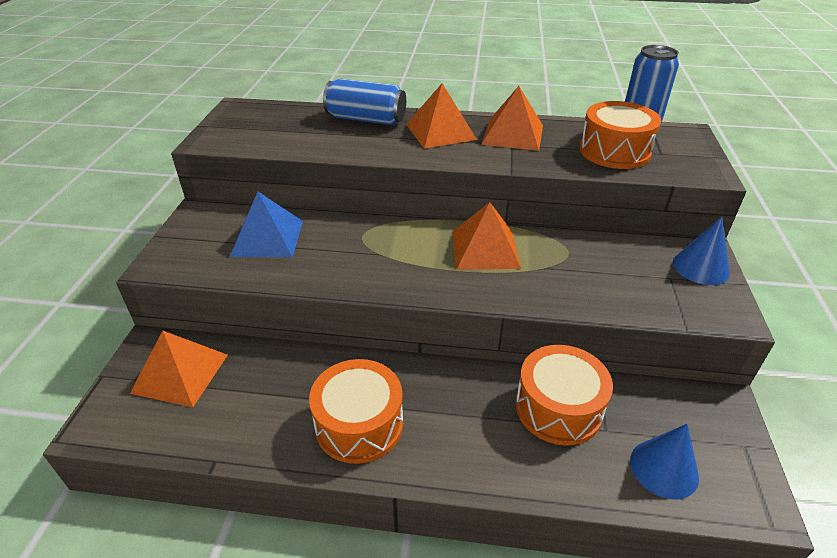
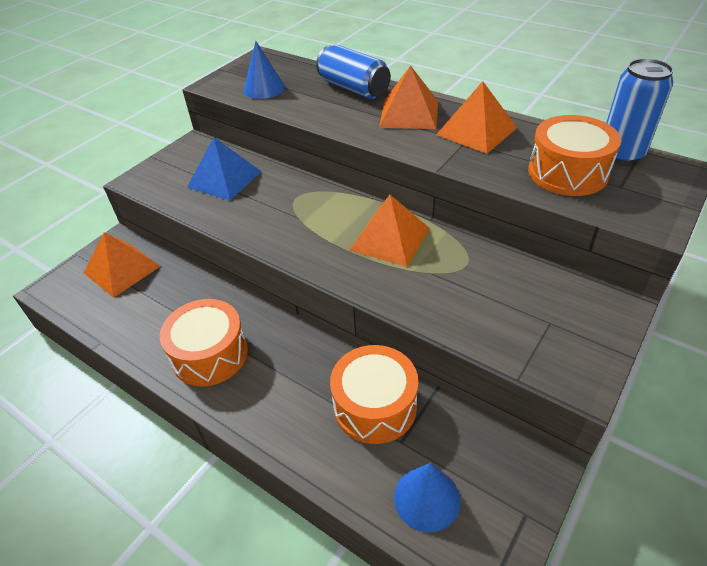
camera: 30 degrees right, 5 degrees up
(700, 267) = (595, 323): blue cone -> blue cone (264, 88)

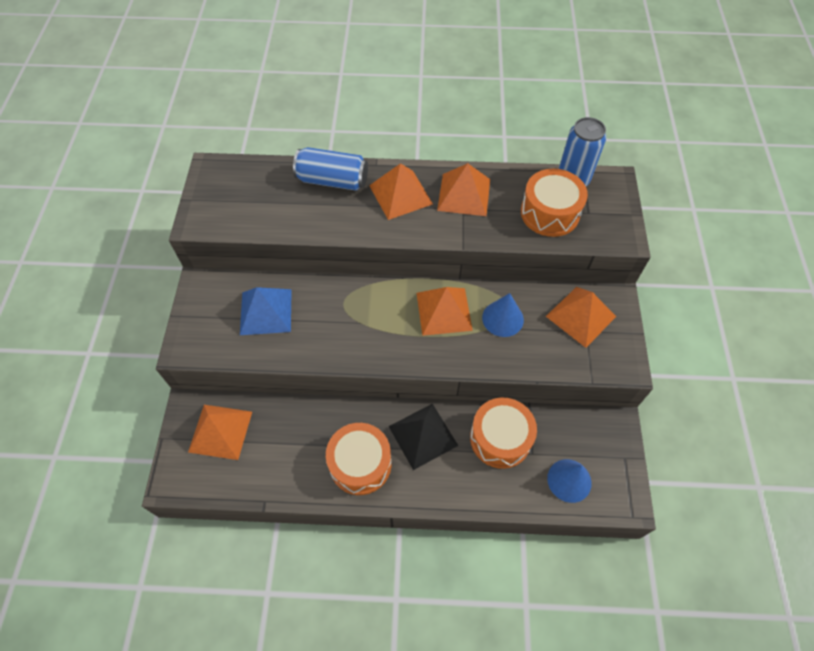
camera: 35 degrees left, 15 degrees up
(264, 88) = (251, 210): blue cone -> blue cone (502, 318)
(292, 360) = (423, 435): none -> black pyramid
(553, 304) = (580, 316): none -> orange pyramid

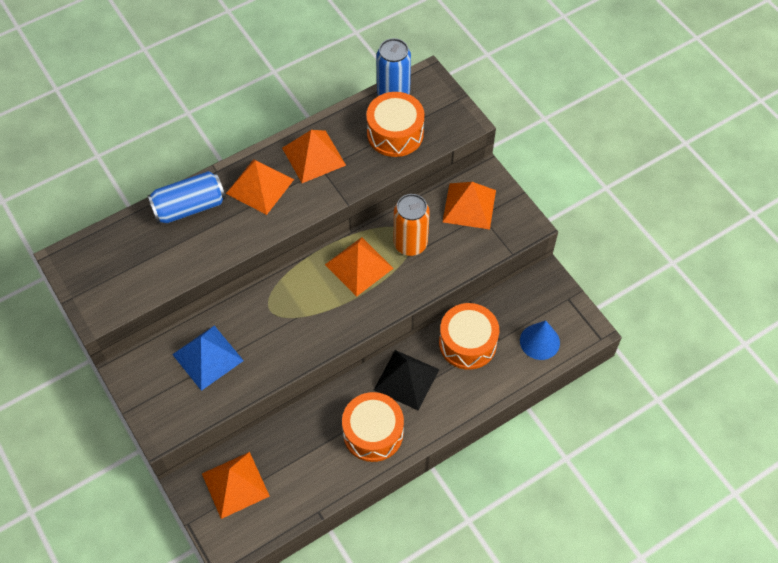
camera: 35 degrees left, 0 degrees up
(502, 318) = (410, 244): blue cone -> orange can

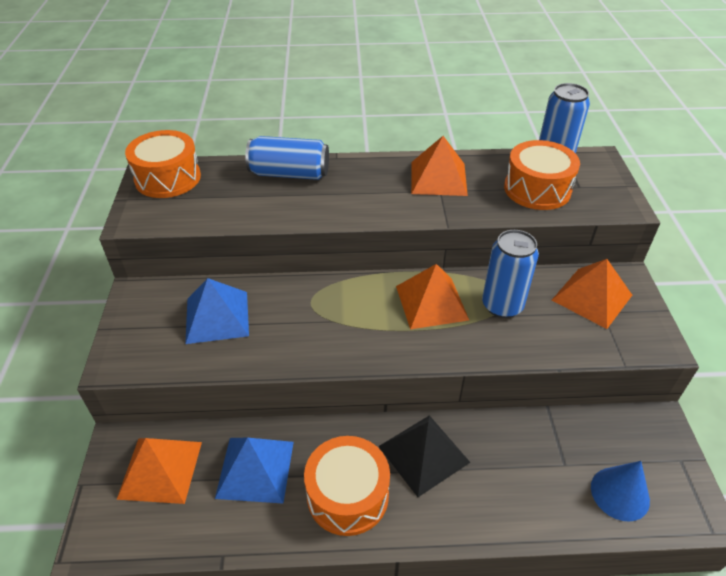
camera: 30 degrees right, 15 degrees down
(260, 186) = (368, 182): orange pyramid -> none
(301, 449) = (255, 469): none -> blue pyramid
(410, 244) = (502, 305): orange can -> blue can
(467, 343) = (521, 449): orange drum -> orange drum (168, 178)

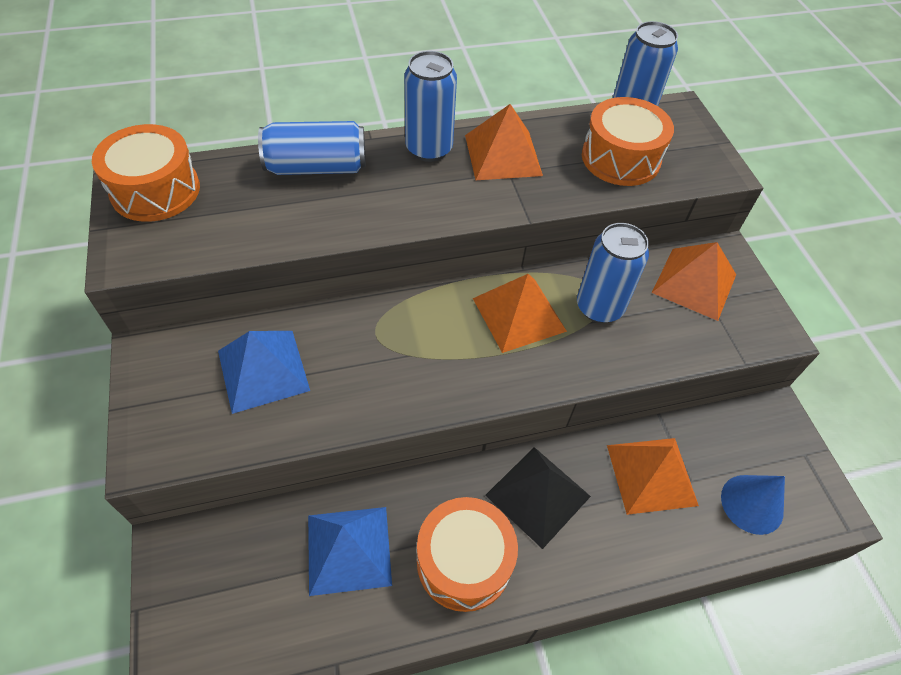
camera: 15 degrees left, 10 degrees up
(160, 470) = (233, 572): orange pyramid -> orange pyramid (651, 475)
(380, 169) = (429, 149): none -> blue can

